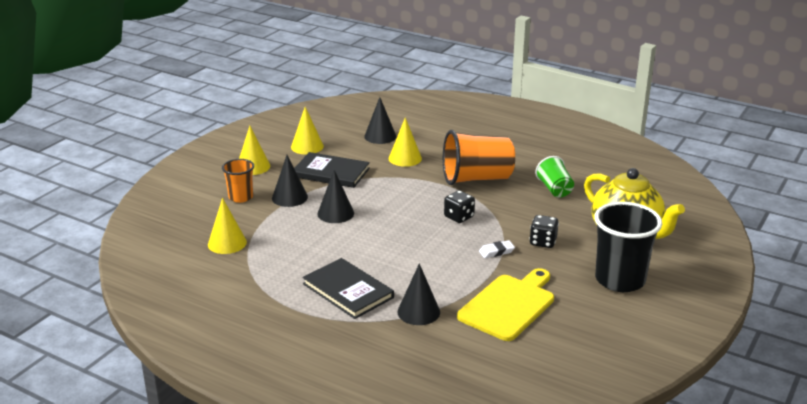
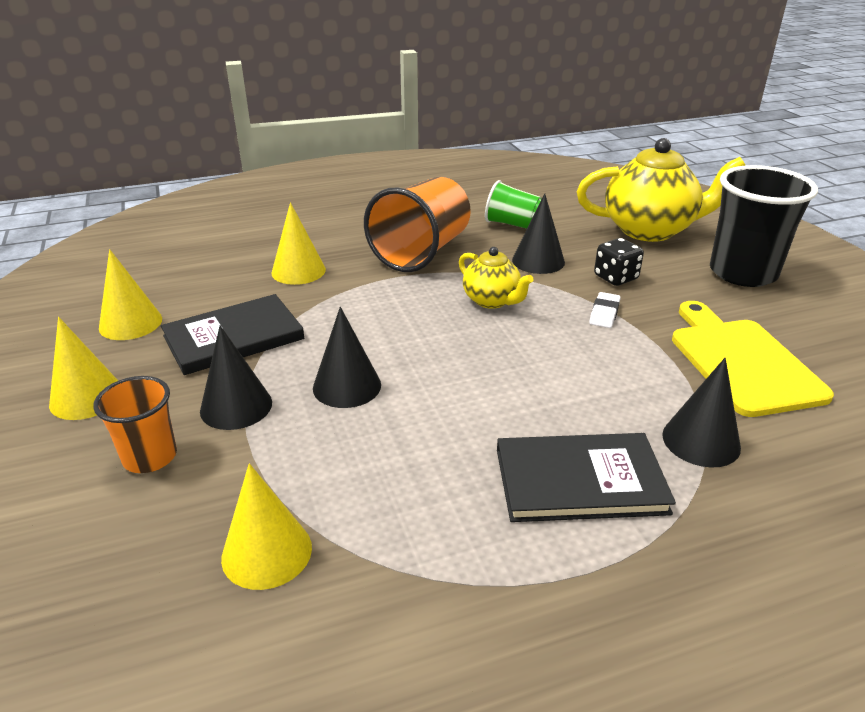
camera: 50 degrees left, 5 degrees up
(380, 136) = (216, 262): black cone -> black cone (538, 261)
(459, 217) = (492, 300): black dice -> yellow teapot

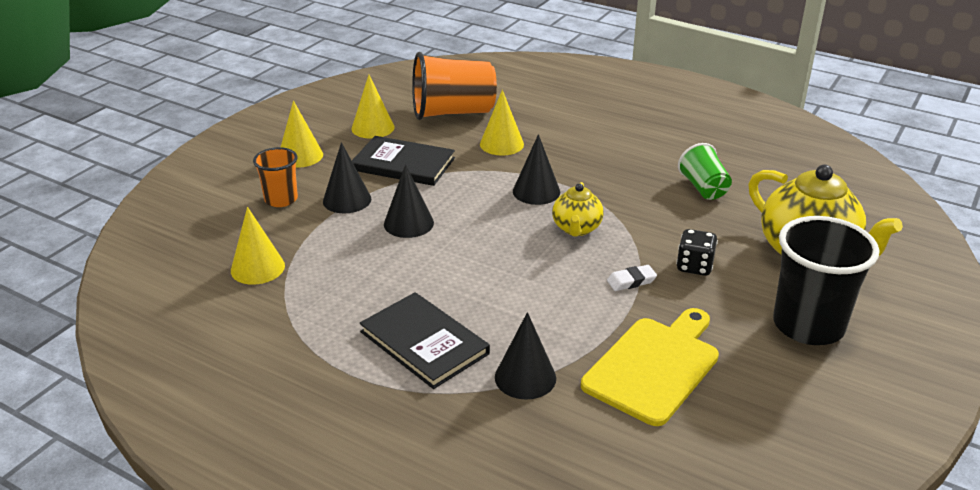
camera: 50 degrees right, 0 degrees up
(422, 252) = (597, 173): orange cup -> orange cup (452, 112)
(538, 261) = (664, 223): black cone -> black cone (536, 191)

